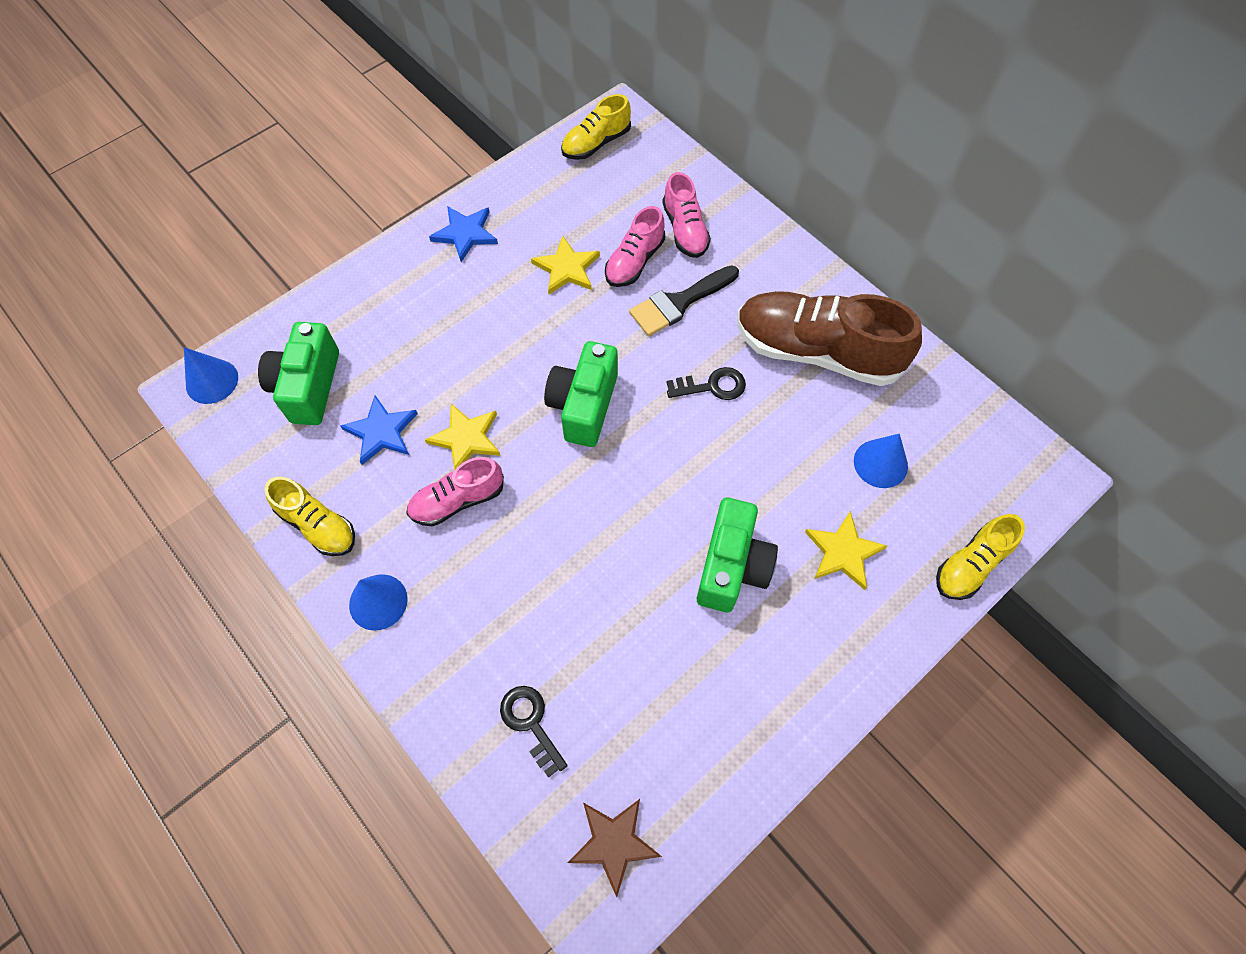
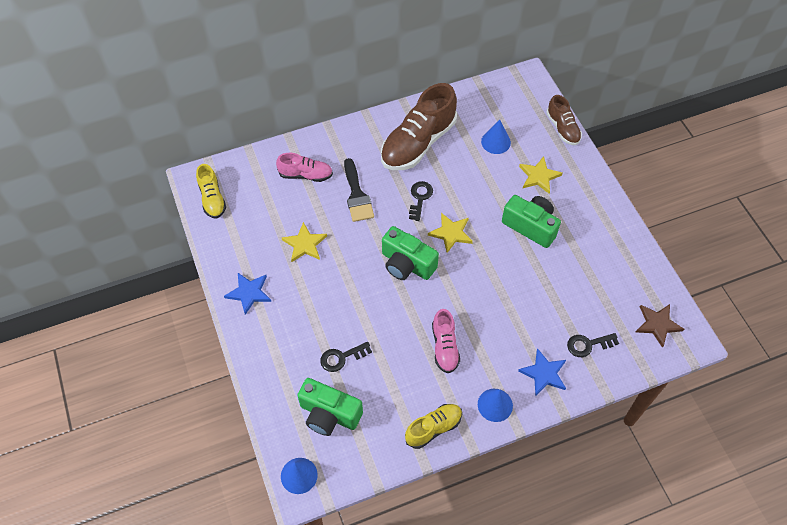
camera: 70 degrees left, 5 degrees down
(381, 432) = (381, 378): blue star -> blue star (544, 373)
(399, 372) = (341, 357): none -> black key
(466, 438) = (404, 331): yellow star -> yellow star (451, 233)
(634, 261) = (316, 207): pink shoe -> none
(970, 565) = (562, 128): yellow shoe -> brown shoe

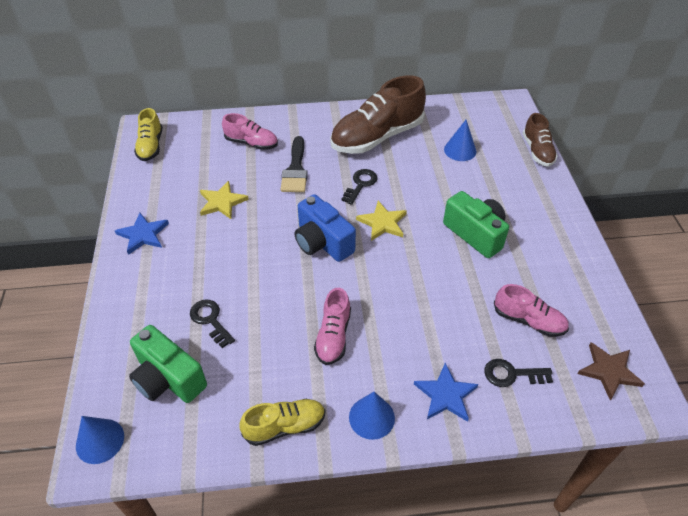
camera: 15 degrees right, 10 degrees down
(341, 357) = (210, 320): black key -> black key turned 60 degrees clockwise
(407, 264) = (322, 242): green camera -> blue camera
(539, 176) = (498, 189): yellow star -> none
(590, 296) = (528, 320): none -> pink shoe

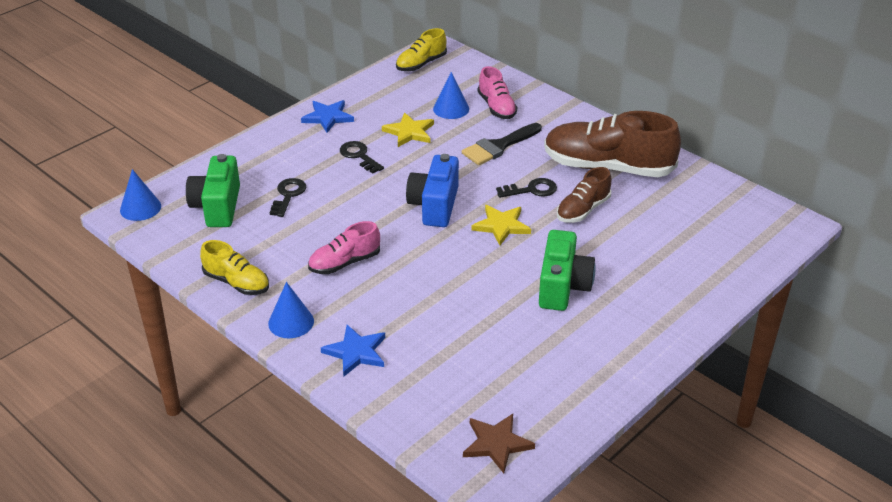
camera: 50 degrees right, 10 degrees down
(460, 150) = (666, 224): blue cone -> blue cone (451, 109)
(512, 374) = (421, 382): black key -> black key (359, 156)
(528, 320) = (496, 366): pink shoe -> none
(537, 151) = (743, 275): brown shoe -> brown shoe (583, 210)

